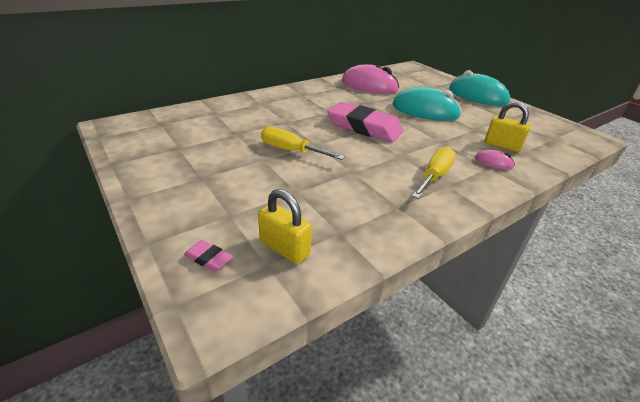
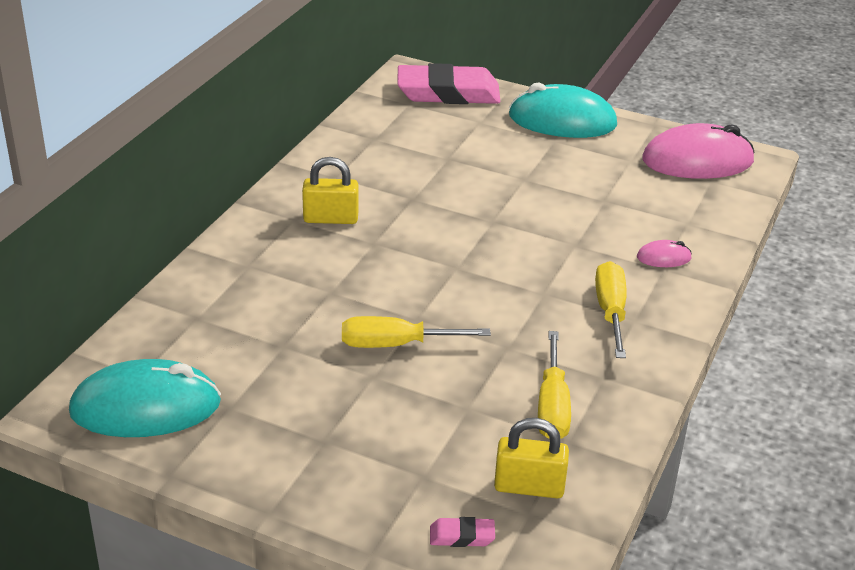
camera: 30 degrees left, 0 degrees up
(348, 210) = (552, 406): none -> yellow screwdriver
(364, 127) = (454, 257): pink eraser -> pink eraser (448, 93)
(369, 86) = (382, 155): pink mouse -> pink mouse (697, 161)
(425, 110) = (511, 186): turquoise mouse -> turquoise mouse (146, 407)
(502, 145) = (656, 221): yellow padlock -> yellow padlock (330, 219)

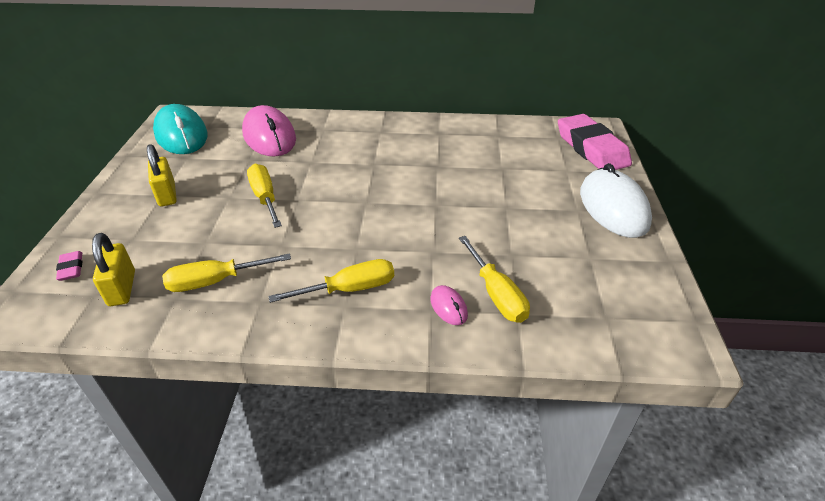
camera: 70 degrees right, 5 degrees up
(330, 219) = (390, 143): yellow padlock -> yellow padlock (167, 194)
(562, 121) = (613, 207): turquoise mouse -> white mouse
(657, 226) = (496, 294): none -> yellow screwdriver
(697, 161) = (634, 301): pink mouse -> pink mouse (269, 136)

